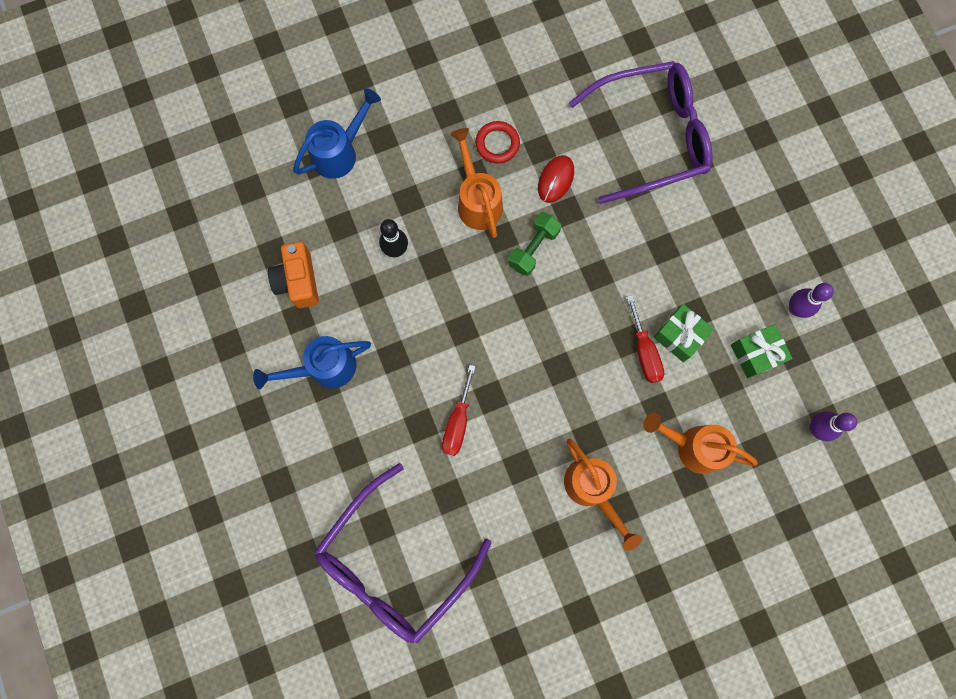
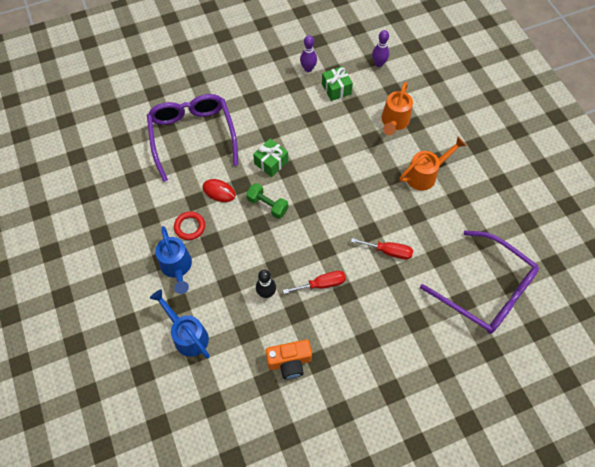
camera: 90 degrees left, 15 degrees down
(325, 368) = (355, 340): blue watering can -> blue watering can (177, 267)
(477, 201) = (232, 239): orange watering can -> none
(644, 351) = (336, 145): red screwdriver -> red screwdriver (322, 284)
(679, 336) = (326, 126): green gift -> green gift (271, 162)

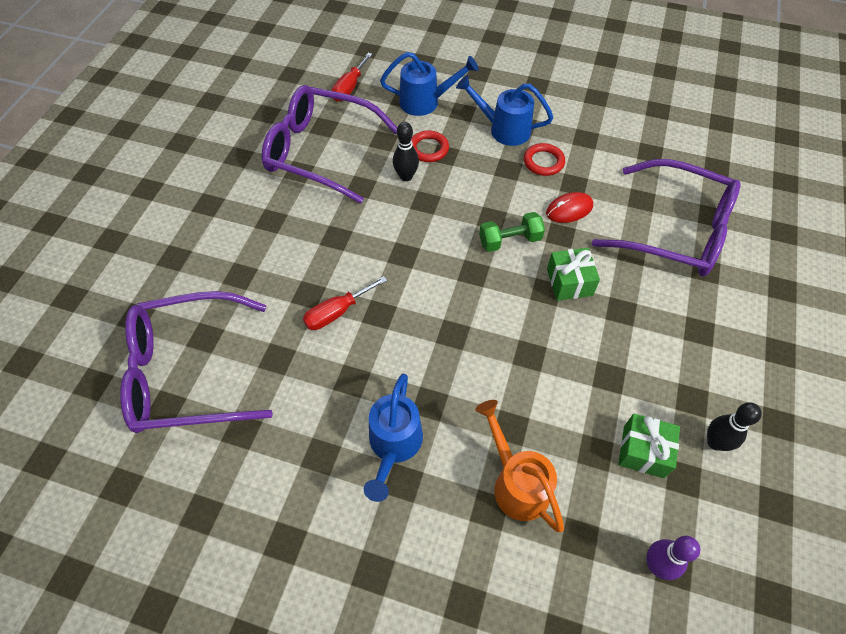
camera: 130 degrees right, 5 degrees down
(232, 298) = (428, 149): none -> red ring
(289, 362) = (321, 152): orange camera -> purple glasses
(308, 69) = (715, 442): purple bowling pin -> black bowling pin
(322, 284) = (367, 225): red screwdriver -> red screwdriver (349, 87)
(425, 175) = (394, 445): orange watering can -> blue watering can

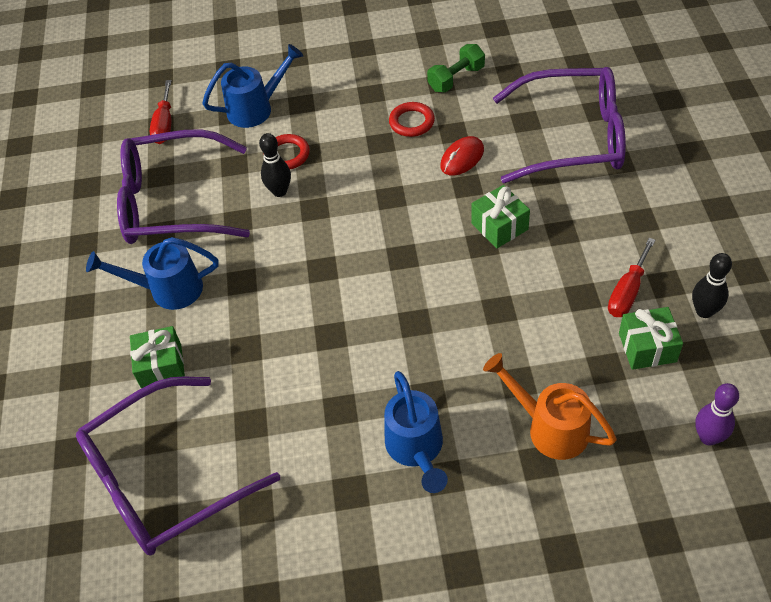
camera: 20 degrees left, 5 degrees down
(238, 280) = (161, 366): none -> green gift
(337, 312) = (286, 353): red screwdriver -> red screwdriver (627, 292)
(504, 129) = (354, 105): blue watering can -> blue watering can (168, 289)
(510, 240) = (420, 211): green dumbbell -> green dumbbell (456, 79)

